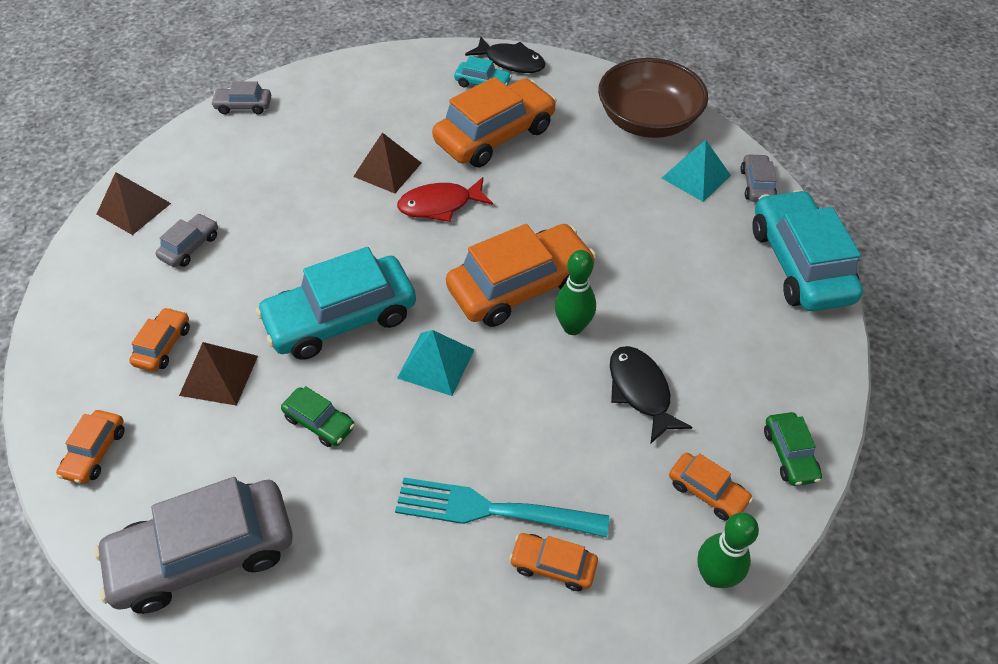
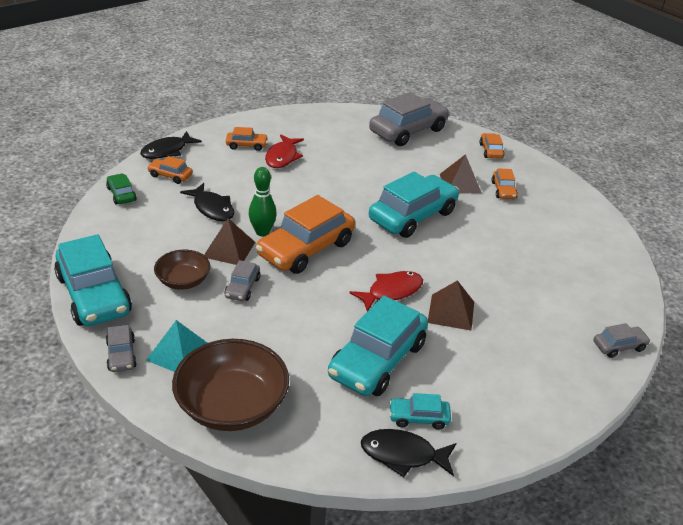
camera: 160 degrees right, 15 degrees down
(134, 208) = (606, 253): brown pyramid -> brown pyramid (229, 249)
(190, 247) = (543, 237): grey car -> grey car (242, 287)
(319, 422) = (390, 173): green car -> none
(436, 363) = (341, 204): turquoise pyramid -> none
(492, 510) = (282, 157): turquoise fork -> red fish
(495, 135) = (377, 360): orange car -> turquoise car
(689, 264) = (183, 281): none -> brown bowl
(714, 576) = (167, 151): green bowling pin -> black fish

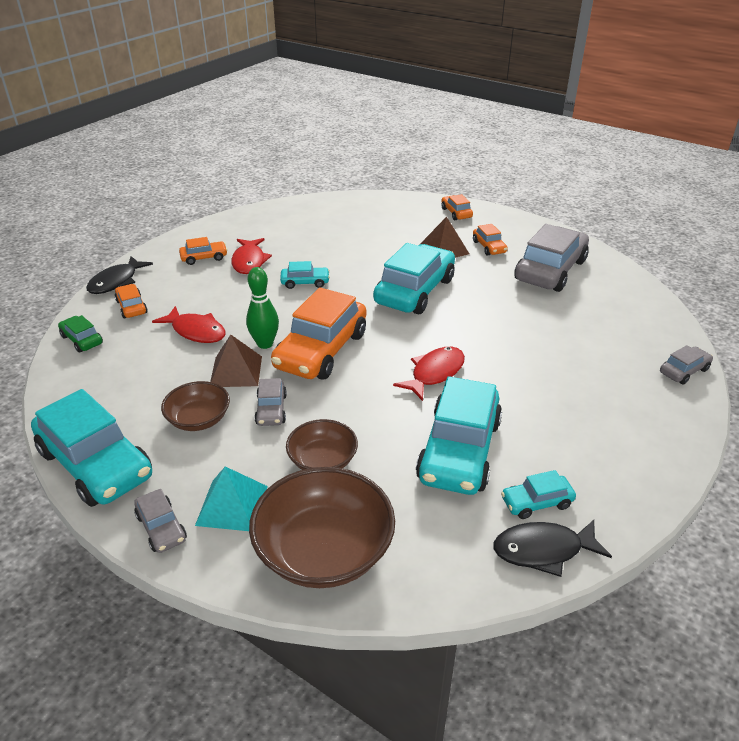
camera: 15 degrees left, 0 degrees up
(170, 176) = (131, 307): orange car -> orange car turned 60 degrees clockwise
(212, 208) = (196, 331): black fish -> red fish
(263, 338) = (322, 460): none -> brown bowl
(321, 186) = (305, 282): none -> turquoise car
(408, 131) = (366, 210): grey car -> grey car (550, 270)
(451, 312) = (506, 379): brown pyramid -> none

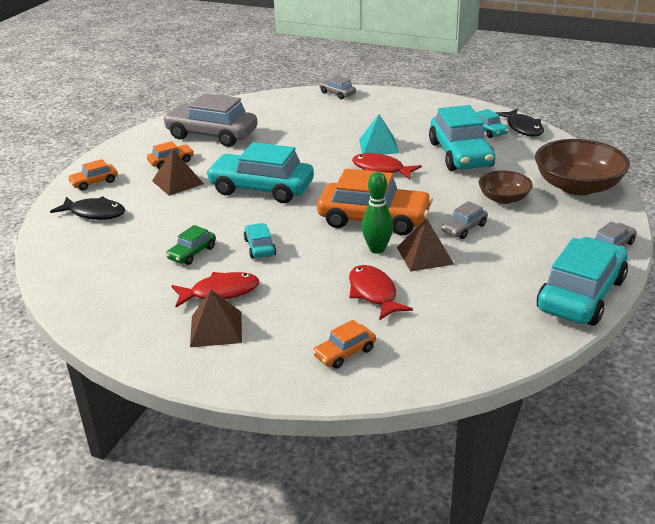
camera: 100 degrees left, 5 degrees down
(82, 340) = (423, 368): green car -> green car (192, 253)
(116, 282) = (291, 386): black fish -> black fish (94, 213)
(196, 331) = (373, 293): red fish -> red fish turned 45 degrees counterclockwise
(199, 419) = (497, 259): brown bowl -> none
(204, 258) = (216, 329): orange car -> brown pyramid
(232, 505) = (570, 224): turquoise pyramid -> turquoise pyramid (379, 146)
(271, 409) = (464, 228): grey car -> grey car turned 150 degrees clockwise
(459, 450) = (460, 154): turquoise car -> turquoise car turned 75 degrees clockwise

